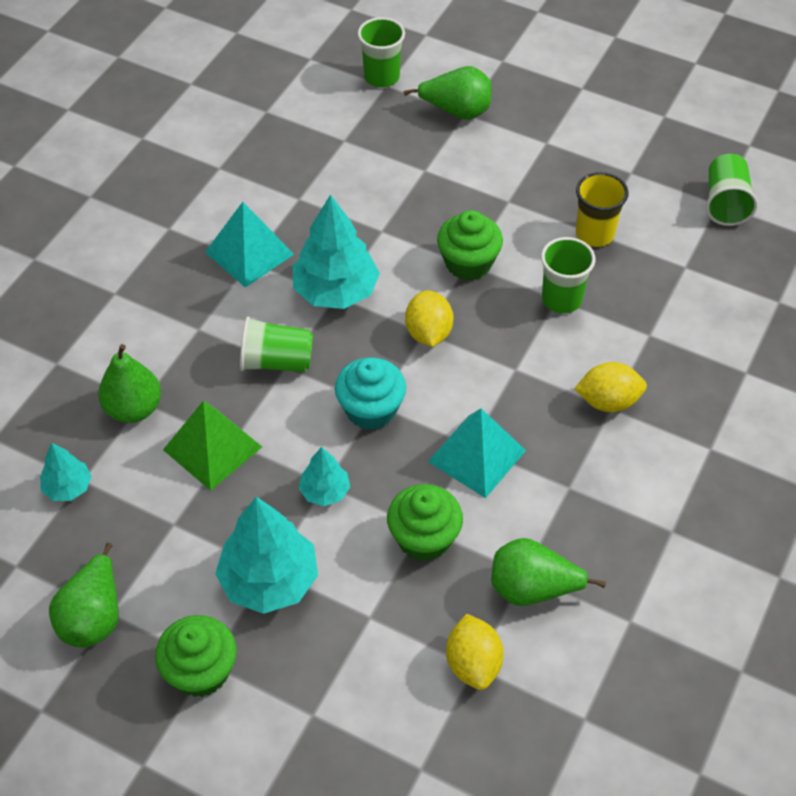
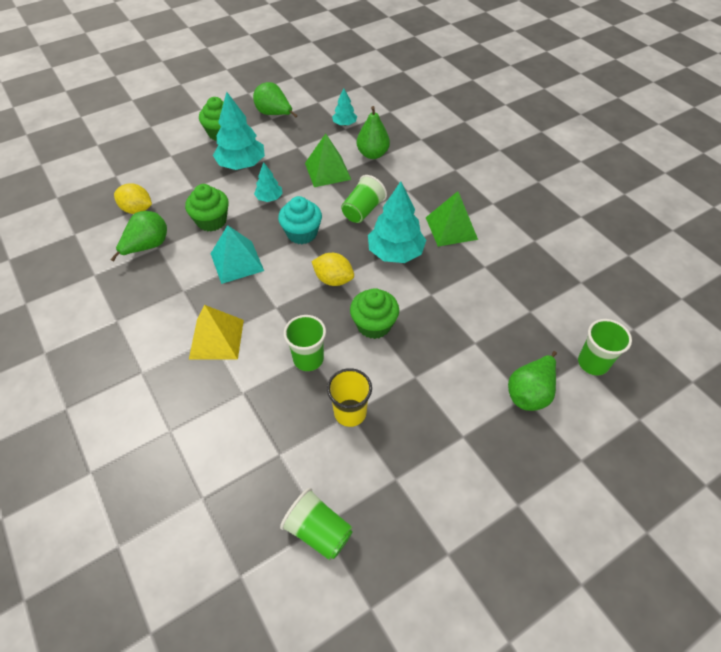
camera: 120 degrees right, 0 degrees up
(249, 253) = (451, 228): turquoise pyramid -> green pyramid
(608, 401) = (216, 339): yellow lemon -> yellow pyramid

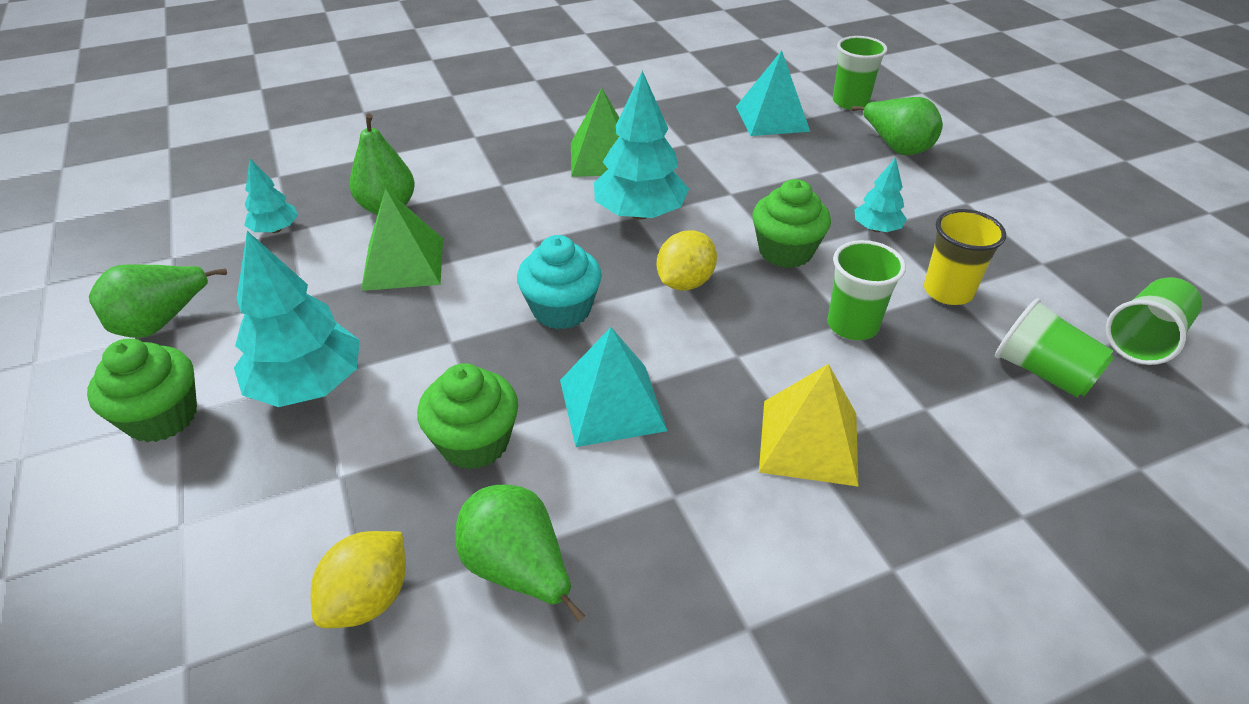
camera: 80 degrees left, 10 degrees down
(269, 198) = (442, 347): turquoise tree -> turquoise tree (876, 229)
(363, 211) = (530, 234): green cup -> green cup (1042, 372)
(541, 312) = (772, 118): none -> turquoise pyramid

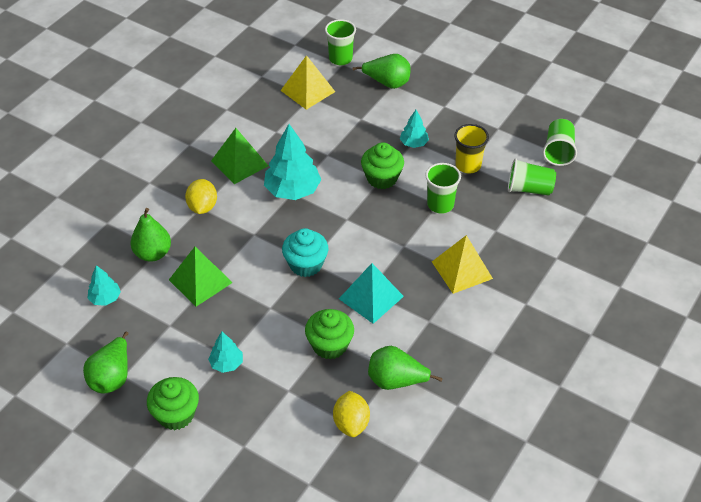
camera: 35 degrees left, 5 degrees up
(307, 385) = (226, 363): turquoise tree -> turquoise tree, size x0.53
(685, 282) = (350, 220): yellow lemon -> yellow lemon (202, 207)
(772, 118) = (307, 91): turquoise pyramid -> yellow pyramid

